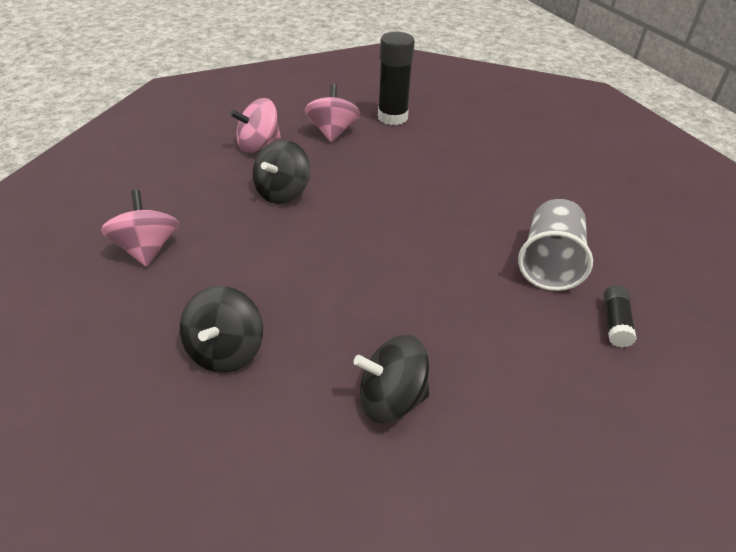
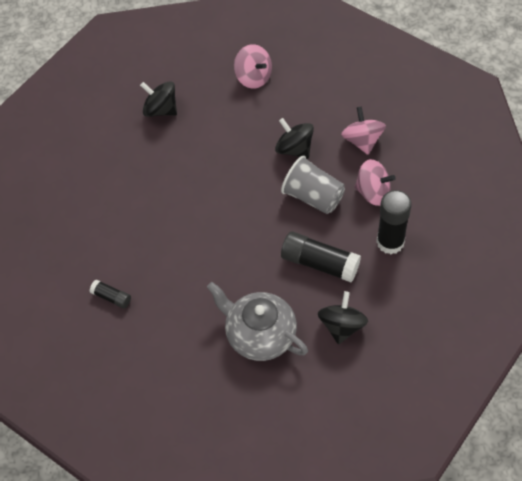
camera: 110 degrees right, 15 degrees up
(147, 249) = (253, 77): pink spinning top -> pink spinning top turned 45 degrees clockwise
(391, 399) = (105, 172): black spinning top -> black spinning top (342, 326)
(443, 155) = (319, 263): none -> black glue stick
(549, 263) = (172, 285): grey cup -> grey cup (313, 197)
(560, 182) = (259, 335): none -> grey teapot

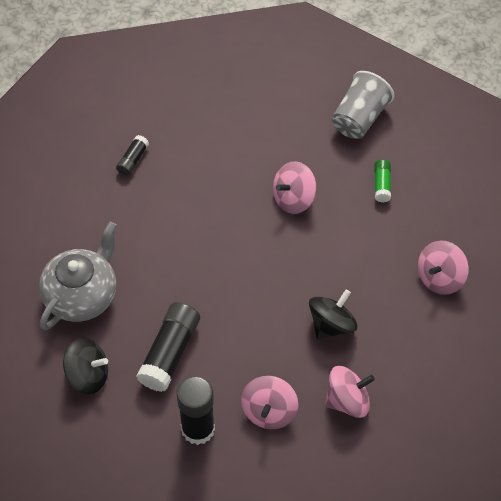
camera: 85 degrees right, 0 degrees up
(160, 110) = (382, 185): black spinning top -> green glue stick
(169, 171) = (293, 199): none -> pink spinning top
(313, 197) = (261, 346): grey cup -> grey cup (359, 118)

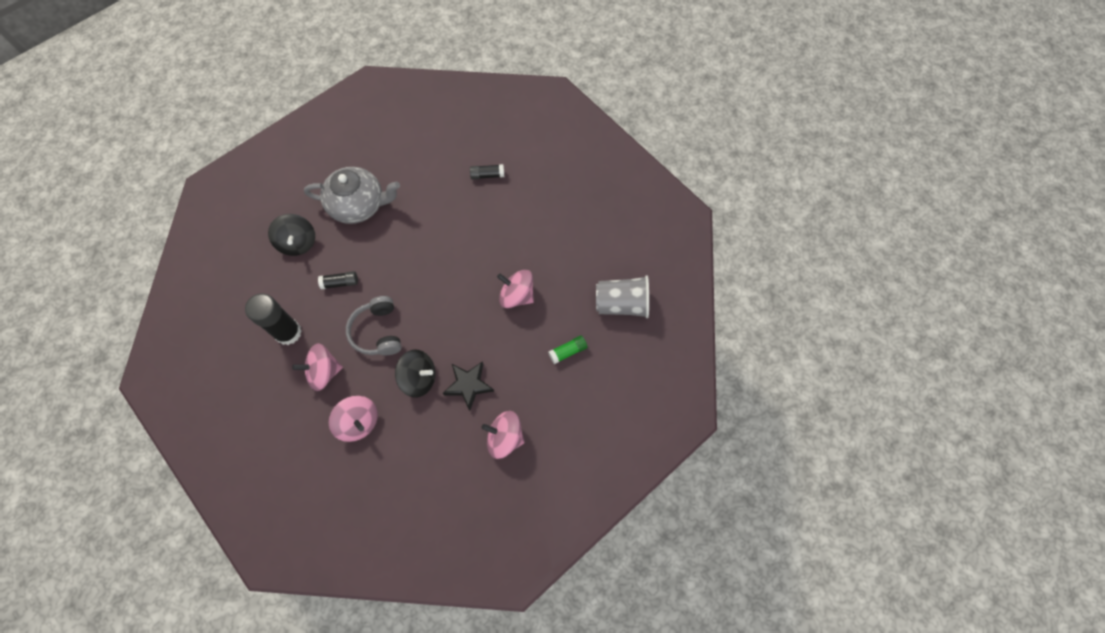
camera: 60 degrees right, 10 degrees up
(170, 353) = (340, 283): black glue stick -> black glue stick, size x0.52
(254, 341) = (378, 332): none -> grey headphones
(366, 284) = (468, 385): none -> black star

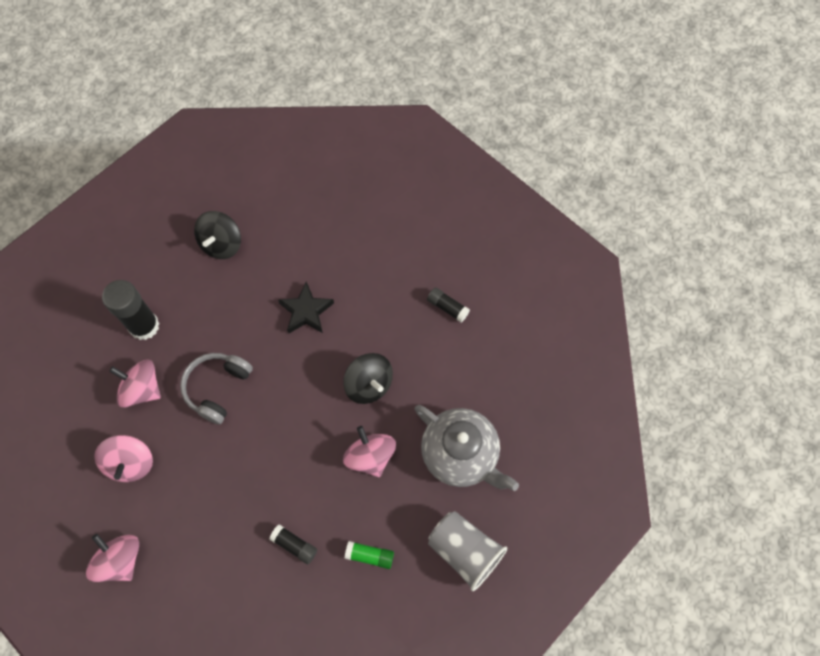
camera: 40 degrees right, 0 degrees up
(340, 283) = (225, 313): black glue stick -> black glue stick (294, 545)
(358, 205) = (303, 247): grey teapot -> grey teapot (461, 454)
(419, 378) = (215, 465): black spinning top -> black spinning top (369, 385)
(468, 385) = (251, 510): black star -> black star (306, 311)
(504, 438) = (239, 591): pink spinning top -> pink spinning top (120, 560)

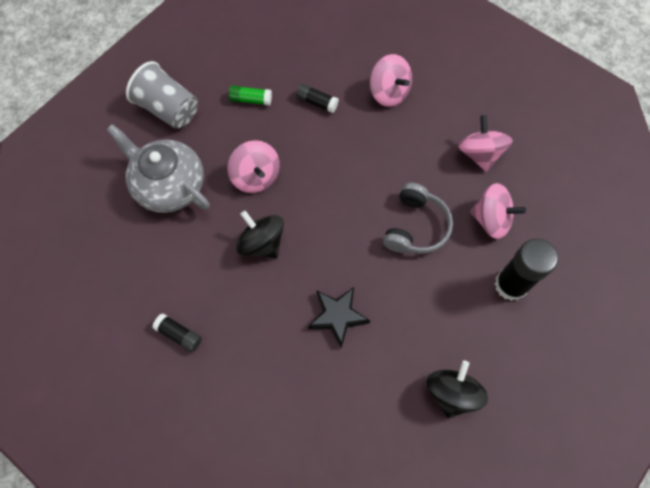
camera: 175 degrees right, 0 degrees up
(120, 560) = (463, 81): pink spinning top -> pink spinning top (389, 92)

